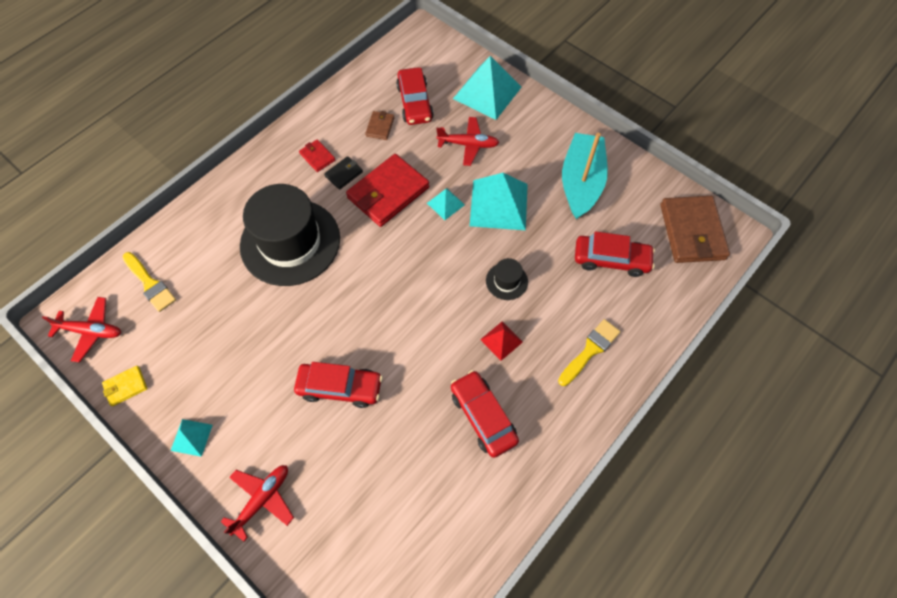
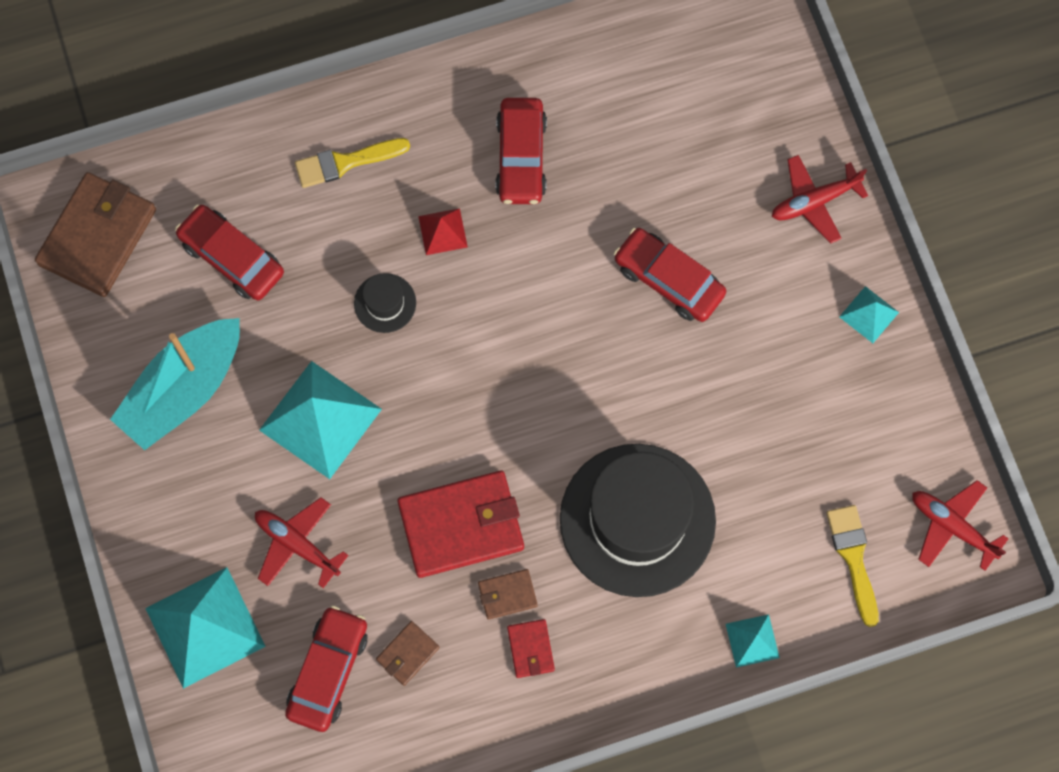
camera: 150 degrees left, 10 degrees up
(126, 386) = (928, 422): yellow wallet -> none
(344, 174) = (507, 594): black wallet -> brown wallet
(445, 204) = (392, 462): turquoise pyramid -> turquoise pyramid (752, 640)

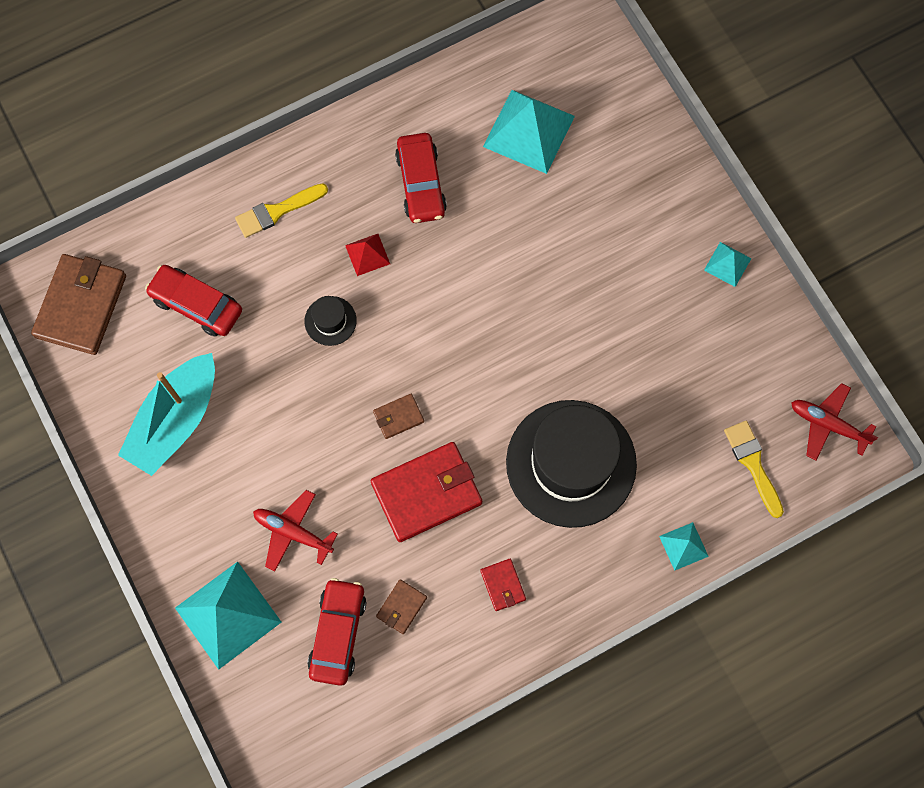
camera: 10 degrees left, 0 degrees up
(320, 419) = (293, 425): turquoise pyramid -> turquoise pyramid (528, 131)
(507, 594) = (475, 543): brown wallet -> brown wallet (398, 417)
(668, 280) = (560, 263): red car -> none
(814, 201) = (666, 180): red plane -> none

